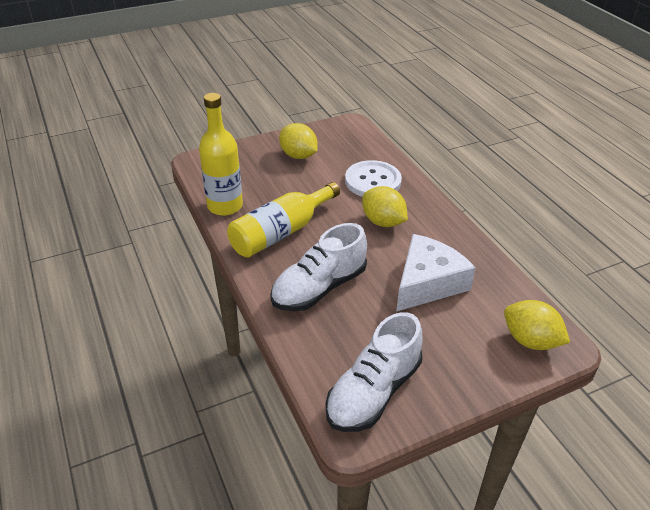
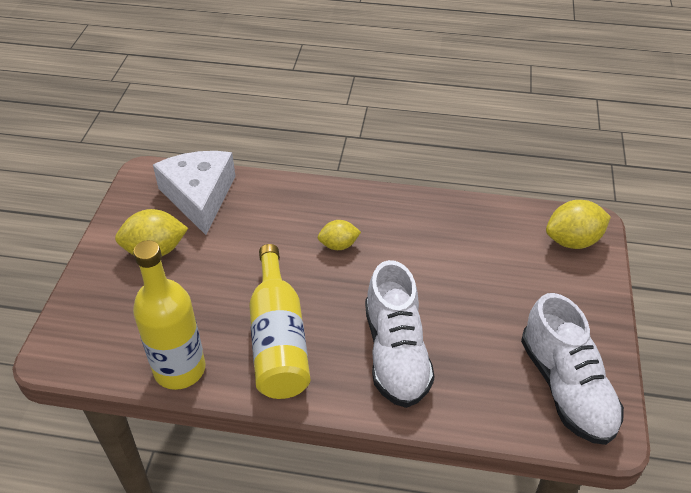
camera: 55 degrees left, 5 degrees up
(373, 181) = (266, 215): white button -> none
(383, 222) = (338, 245): yellow lemon -> yellow lemon, size x0.62
(427, 283) = (453, 264): white cheese -> white cheese (199, 196)

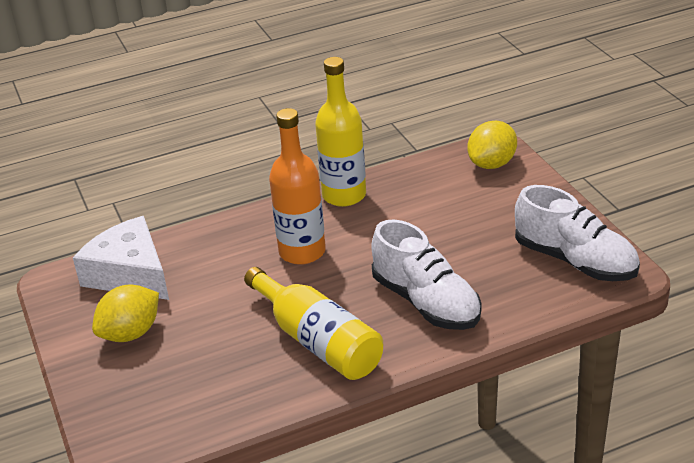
camera: 30 degrees left, 10 degrees down
(179, 369) = (251, 404): yellow bottle -> yellow bottle (344, 195)
(338, 245) = (302, 252): yellow lemon -> orange bottle

